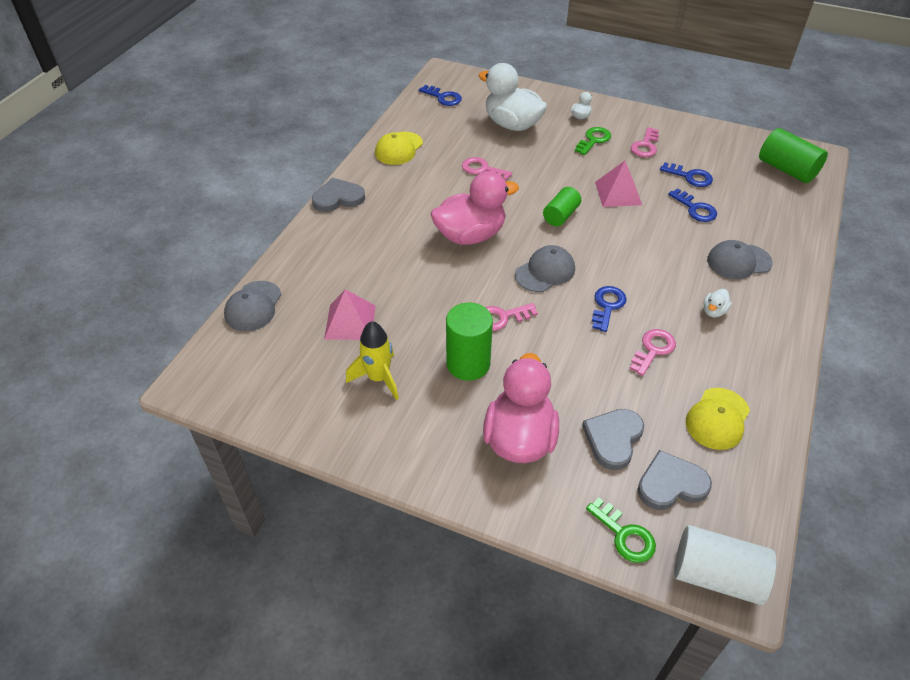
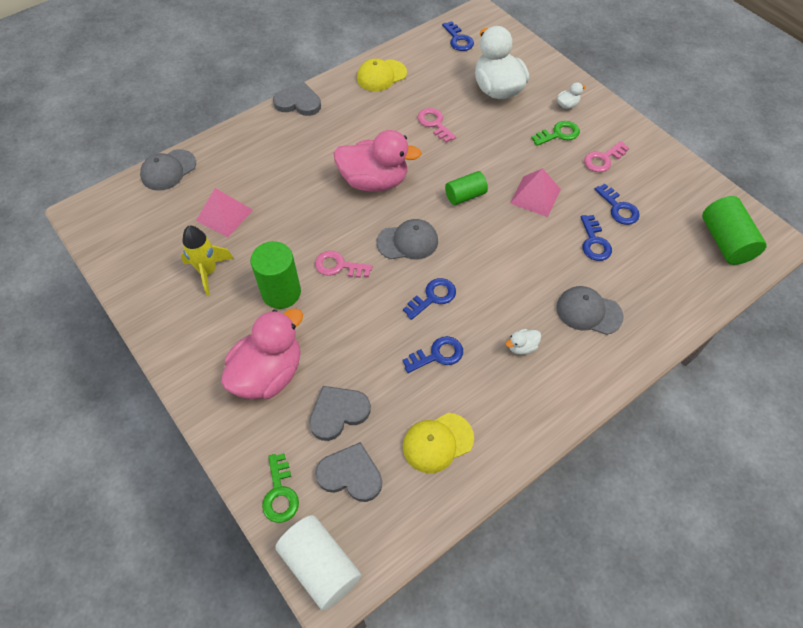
camera: 30 degrees right, 10 degrees up
(653, 349) = (437, 355): pink key -> blue key

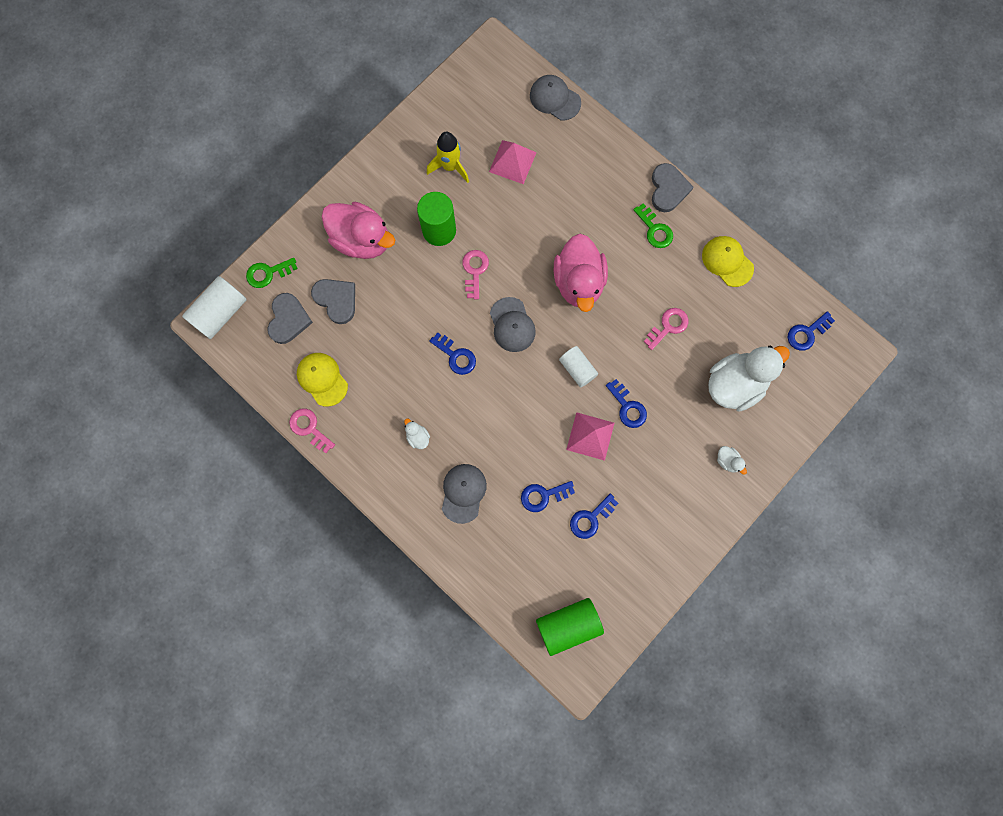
camera: 80 degrees right, 20 degrees up
(437, 355) = (399, 368): blue key -> blue key (627, 407)
(465, 195) = (577, 369): green cylinder -> white cylinder
(558, 134) = (681, 454): green key -> green key (654, 229)
(603, 159) = (654, 502): pink key -> pink key (309, 428)

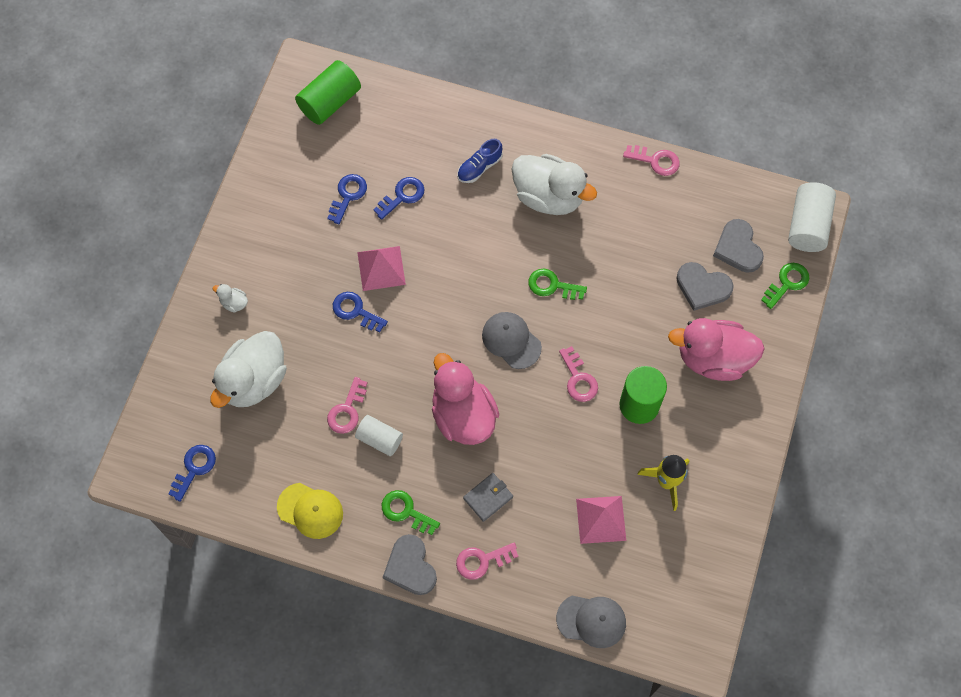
camera: 155 degrees right, 10 degrees down
(322, 379) = (670, 208): yellow cap -> none
(418, 437) = (549, 196): white duck -> white duck, size x2.49
(456, 356) = (552, 286): blue key -> green key
(463, 493) = (479, 167): grey cap -> blue shoe
(577, 369) = (423, 326): white cylinder -> white cylinder (379, 439)
(588, 213) = (488, 497): none -> grey wallet
(613, 171) = (482, 561): none -> pink key

